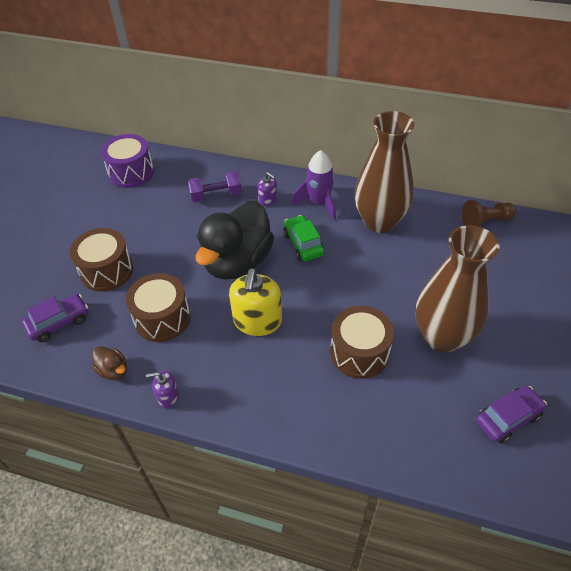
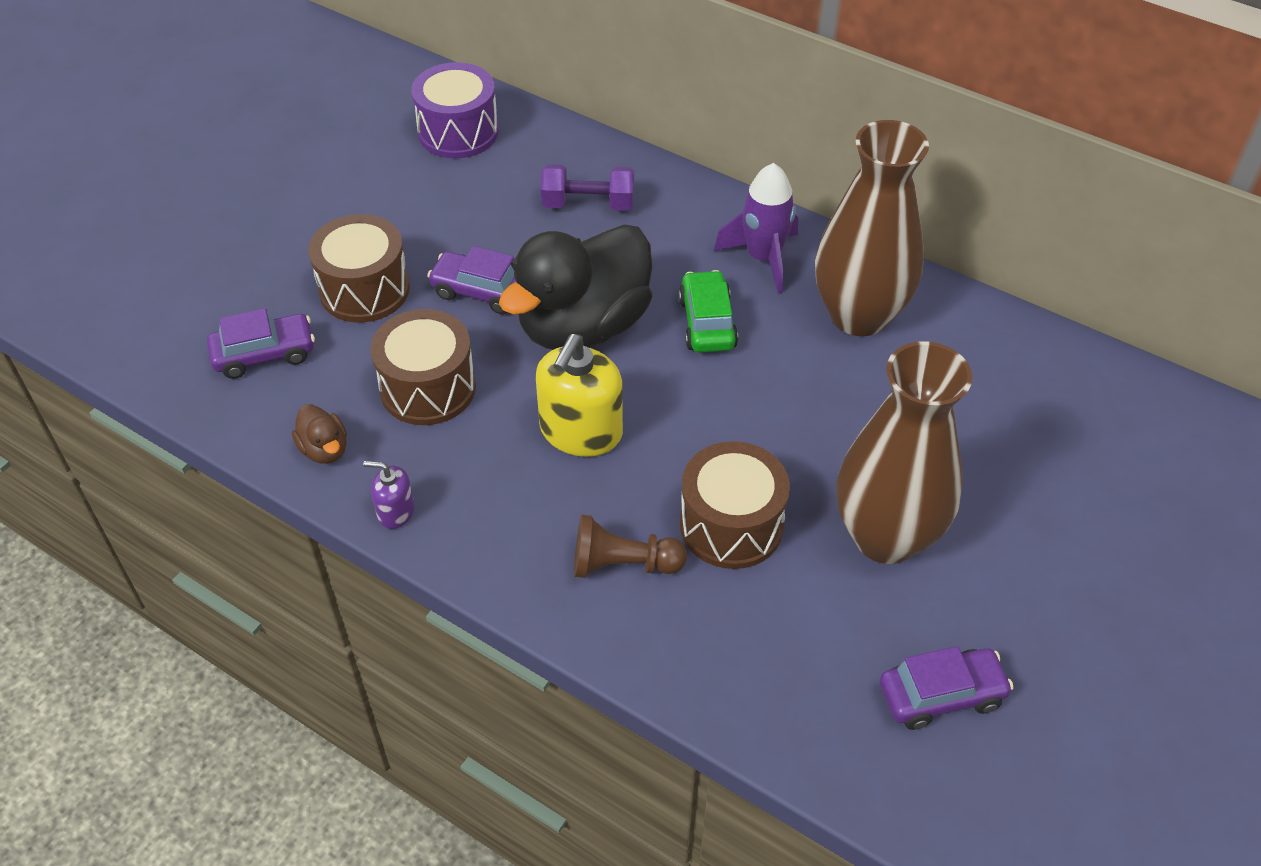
camera: 15 degrees right, 0 degrees up
(174, 256) = (481, 291): none -> purple car
(268, 199) = (675, 231): purple soap dispenser -> none
(485, 221) = (1055, 360): brown pawn -> brown pawn (622, 564)

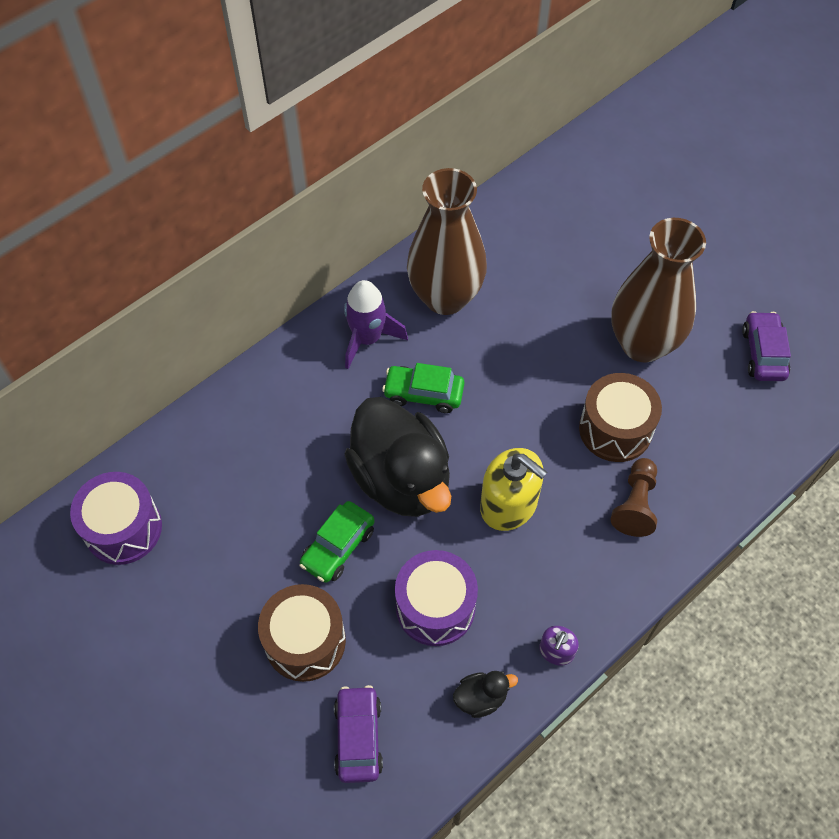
camera: 75 degrees left, 10 degrees up
(324, 449) = (481, 698): brown duck -> black duck
(428, 388) = (435, 607): brown drum -> purple drum
(481, 291) = (338, 547): purple car -> green car
(588, 204) = (262, 444): purple dumbbell -> none

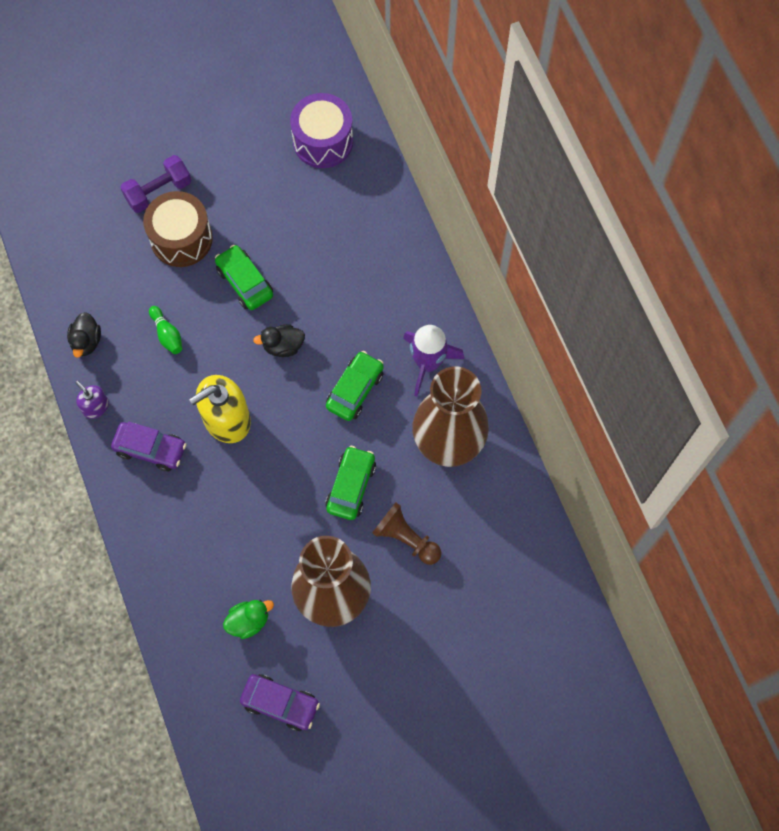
camera: 110 degrees right, 10 degrees up
(247, 696) = (158, 191): none -> purple dumbbell
(358, 737) = (97, 253): purple car -> purple car (150, 449)
(401, 479) = (283, 346): black duck -> black duck, size x0.40
(435, 607) = (167, 334): purple drum -> green bowling pin
(527, 364) = (351, 486): none -> green car
(615, 429) = (258, 533): brown drum -> none
(635, 504) = (184, 518): brown pawn -> brown pawn (406, 538)
(705, 406) = (248, 621): none -> green duck

